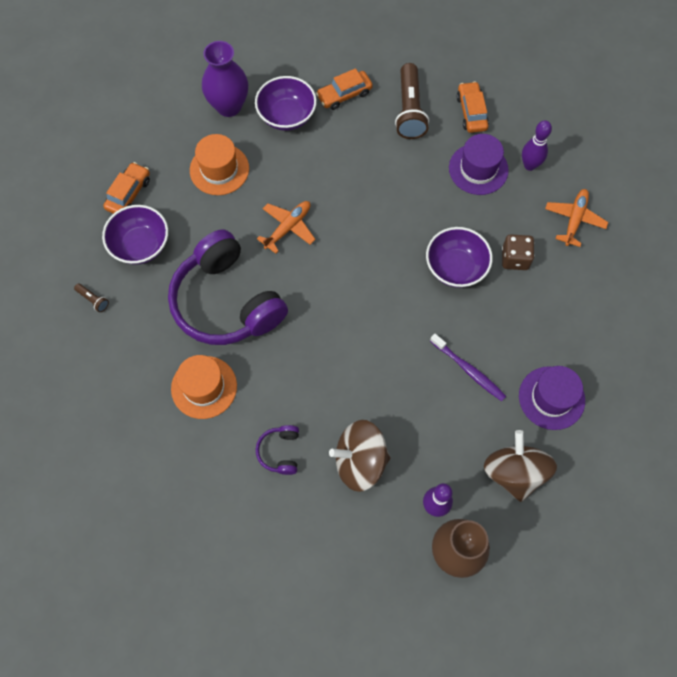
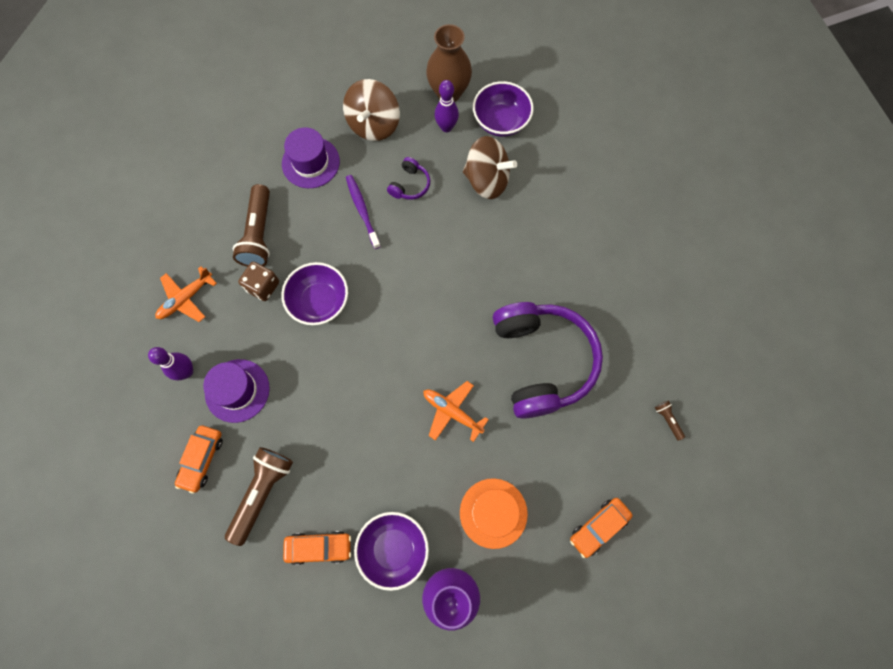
camera: 155 degrees left, 5 degrees up
(140, 245) = (604, 459): purple bowl -> purple bowl (501, 121)
(204, 387) = (591, 292): orange hat -> none
(280, 452) = (547, 213): purple headphones -> purple headphones (410, 185)
(288, 227) = (452, 412): orange plane -> orange plane turned 60 degrees clockwise
(551, 303) = (259, 234): none -> brown flashlight

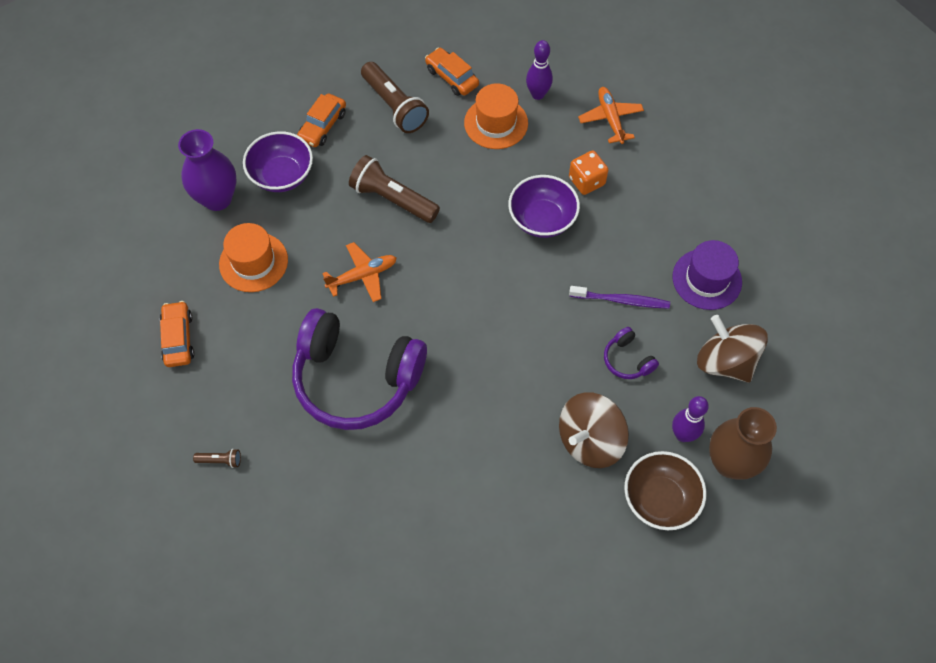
camera: 120 degrees right, 10 degrees down
(237, 390) = (496, 123): purple hat -> orange hat
(259, 234) = (645, 200): brown flashlight -> brown flashlight (392, 199)
(263, 286) = (586, 181): brown dice -> orange dice
(501, 121) = (660, 499): purple bowl -> brown bowl

